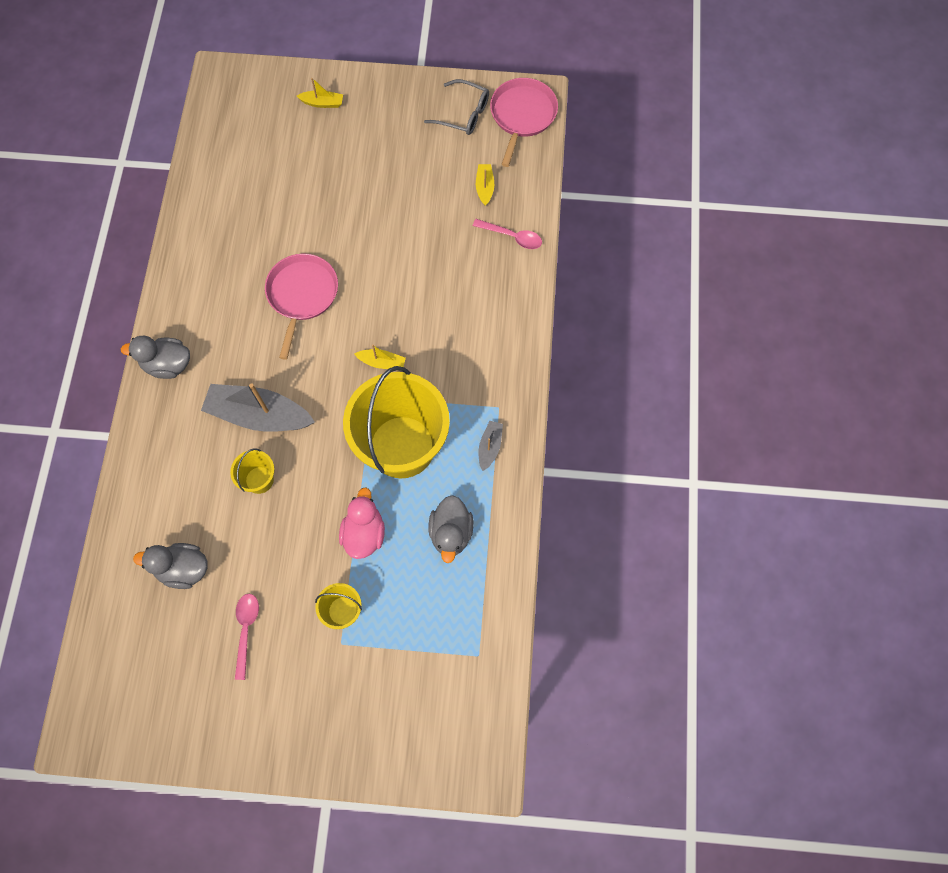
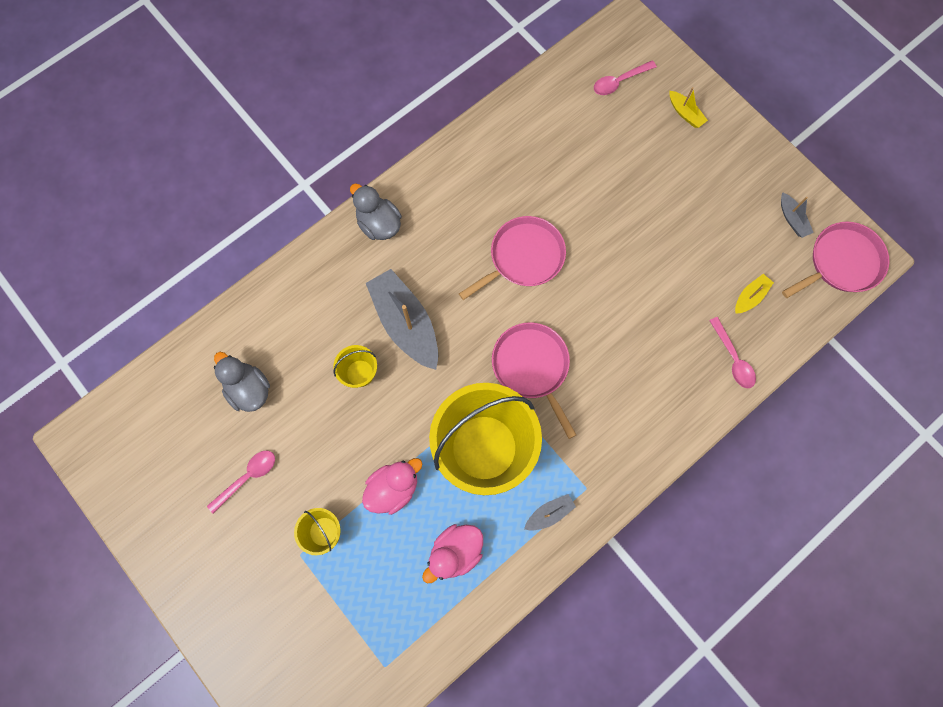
camera: 45 degrees right, 5 degrees up
(253, 118) = (619, 81): none -> pink spoon
(382, 363) = (532, 367): yellow boat -> pink pan
(451, 533) = (455, 552): grey duck -> pink duck
(463, 114) = (792, 219): grey glasses -> grey boat

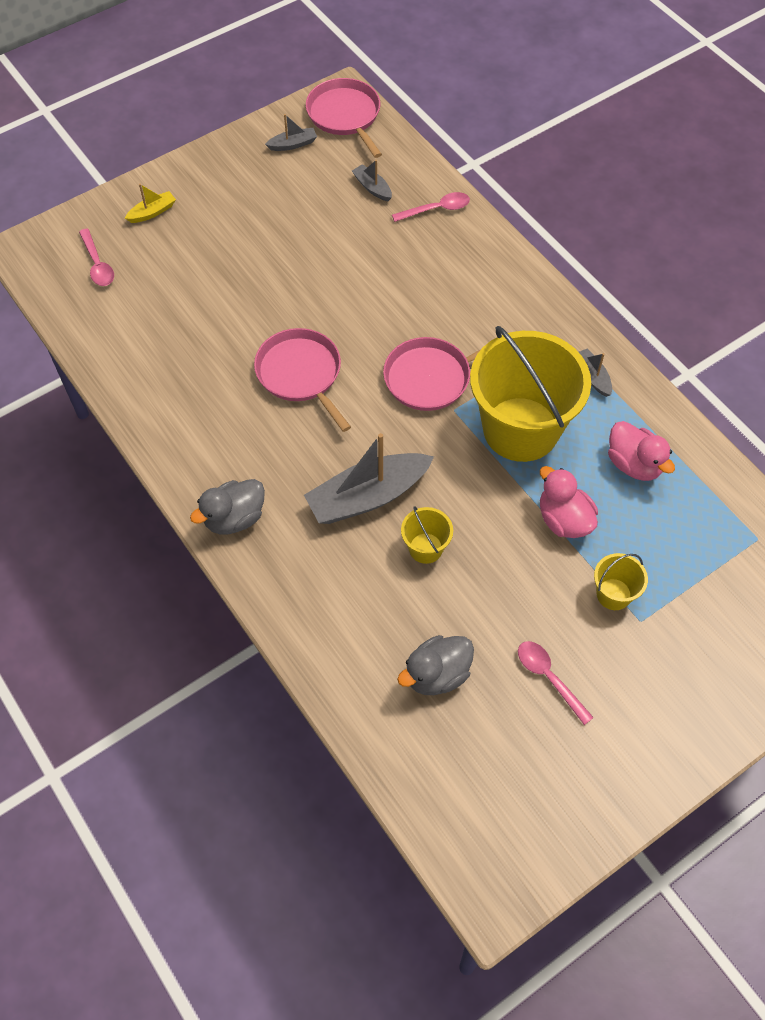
camera: 85 degrees left, 15 degrees down
(750, 297) = (372, 188): yellow boat -> grey boat

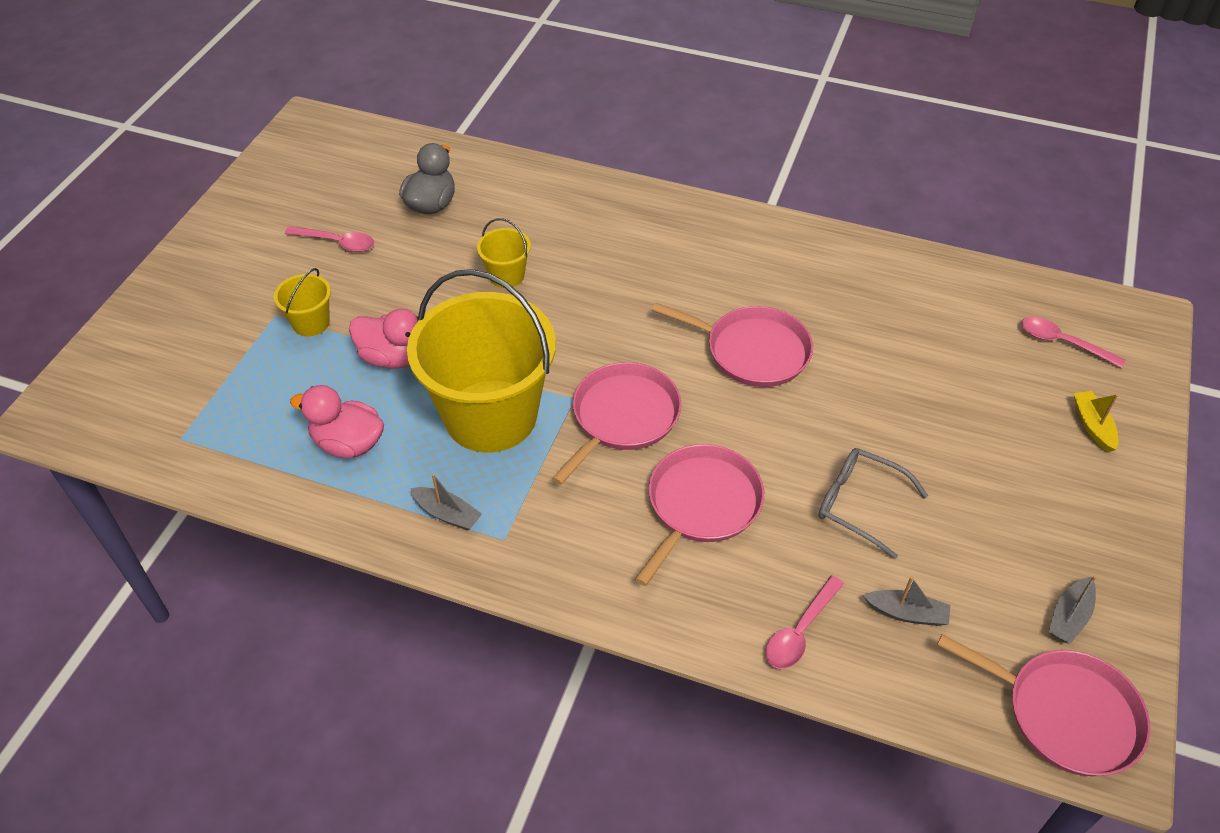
camera: 145 degrees right, 10 degrees down
(152, 212) = (1092, 426): yellow boat -> yellow boat turned 150 degrees clockwise
(234, 518) = (686, 219): grey duck -> none
(338, 247) = (860, 504): none -> grey glasses
(367, 497) = (590, 287): grey boat -> none
(430, 297) = (701, 505): none -> pink pan

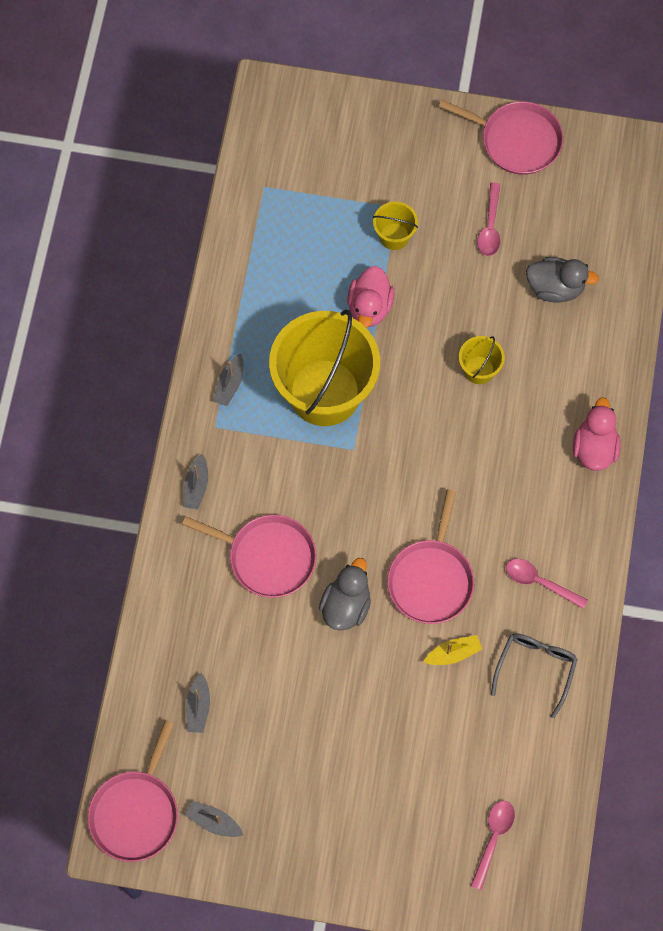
camera: 80 degrees right, 20 degrees up
(348, 443) = (280, 300): pink duck -> pink duck (594, 448)
(585, 573) = (196, 486): none -> grey boat
(622, 417) = (341, 488): pink pan -> pink pan (517, 140)
(776, 434) = (346, 605): none -> grey duck
(800, 631) = (172, 635): pink spoon -> pink spoon (540, 582)
(860, 504) = (288, 671): grey glasses -> grey glasses (535, 669)
(1092, 426) = (401, 856): yellow boat -> yellow boat (453, 653)

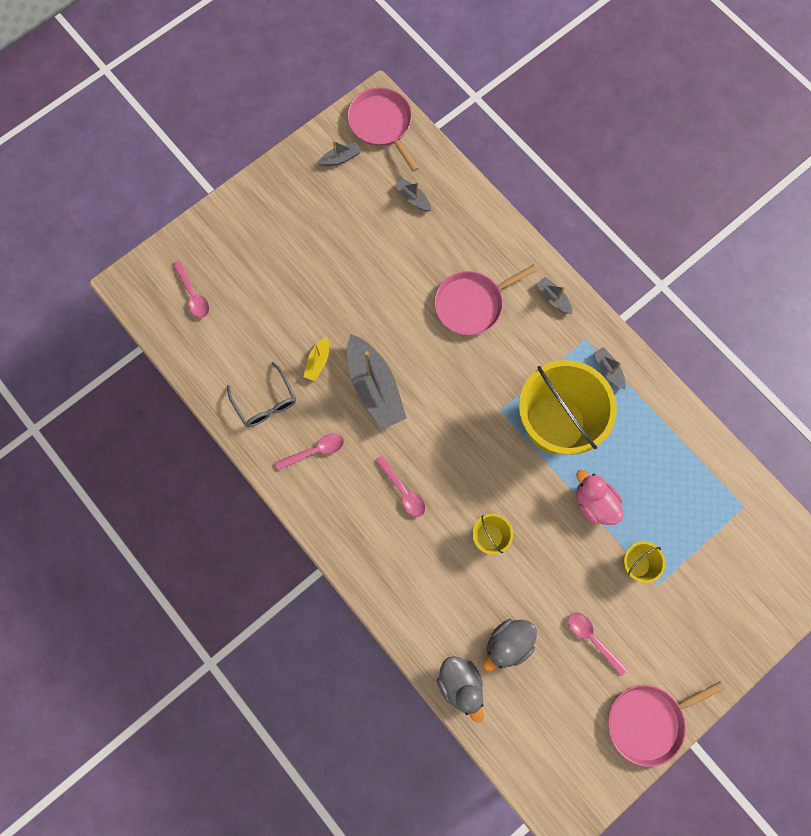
camera: 130 degrees right, 5 degrees up
(346, 605) = (402, 324): grey duck -> grey duck (460, 684)
(431, 579) = (374, 387): pink pan -> grey boat
(505, 474) = (403, 491): none -> pink spoon
(594, 448) = (371, 565): pink duck -> none

